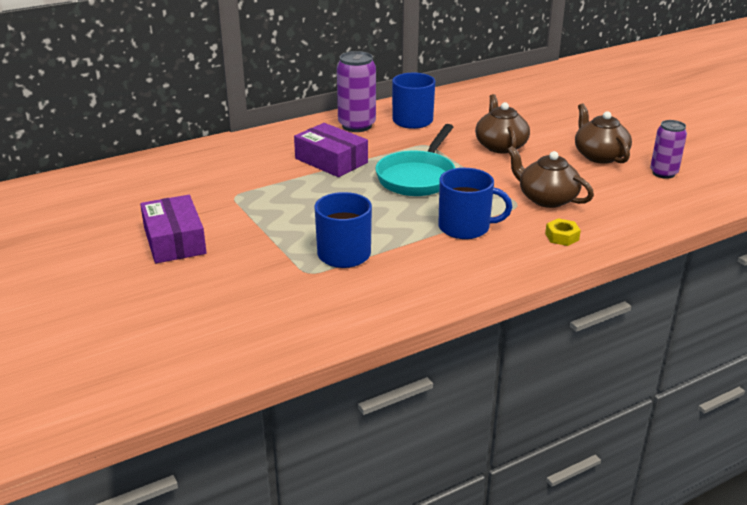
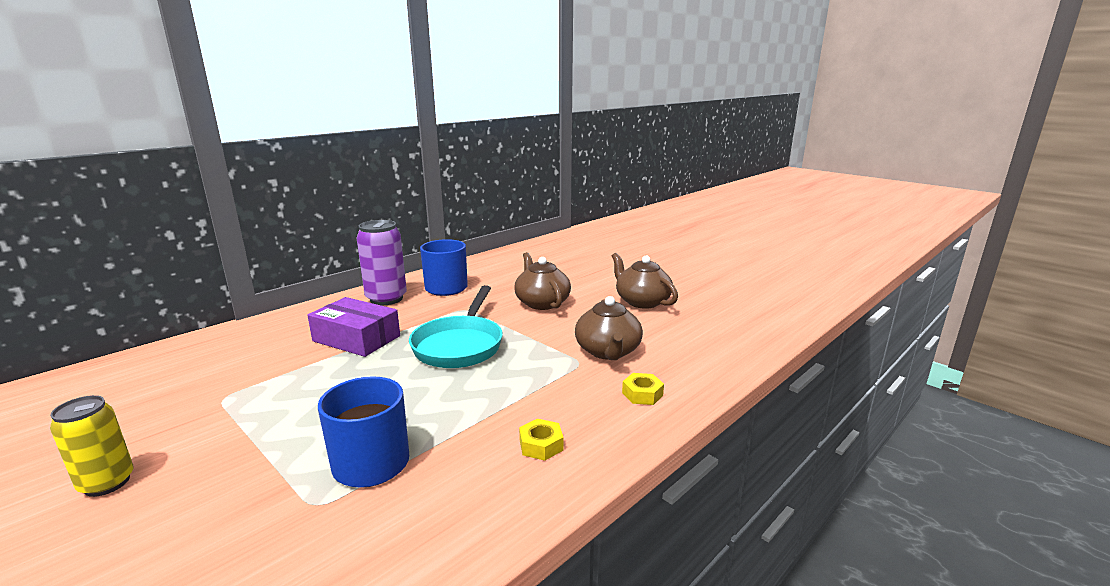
camera: 15 degrees left, 10 degrees down
(174, 241) = (107, 483): purple box -> yellow can
(465, 227) = (527, 399): blue mug -> none
(467, 260) = (541, 445): none -> yellow nut
(546, 199) = (608, 351): brown teapot -> brown teapot turned 120 degrees counterclockwise
(663, 173) = (710, 311): purple can -> none

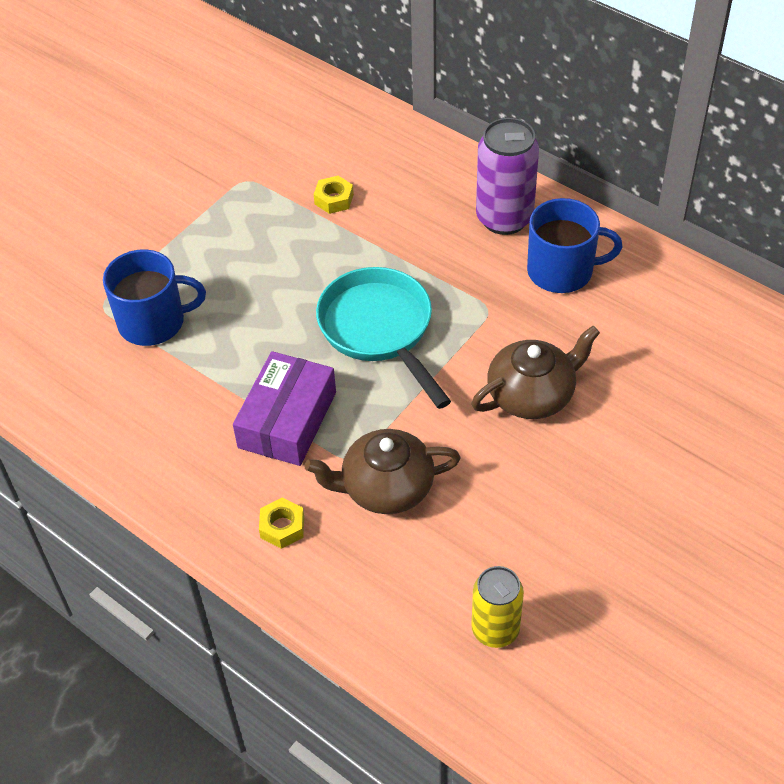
camera: 85 degrees right, 30 degrees up
(107, 483) = (126, 175): yellow can -> yellow can (495, 629)
(356, 338) = (381, 230): purple box -> purple box (287, 420)
(460, 345) = (379, 330): turquoise pan -> turquoise pan turned 60 degrees clockwise
(541, 445) = (181, 441): yellow nut -> yellow nut (334, 199)
(642, 301) = (569, 527): brown teapot -> none

